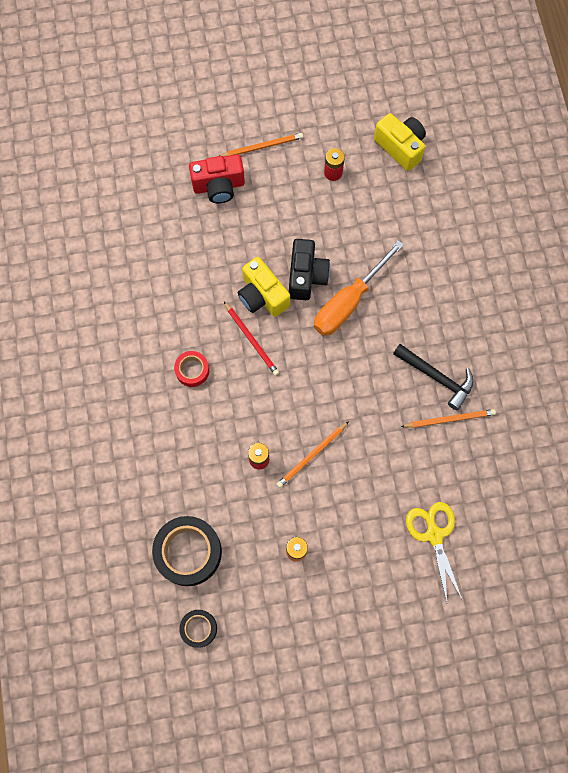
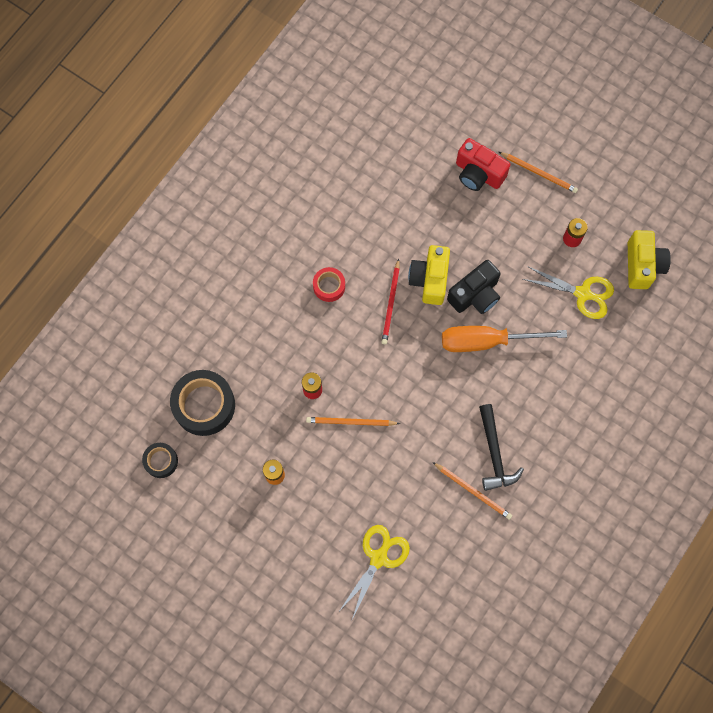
camera: 45 degrees right, 0 degrees up
(380, 205) = (582, 293): none -> yellow scissors

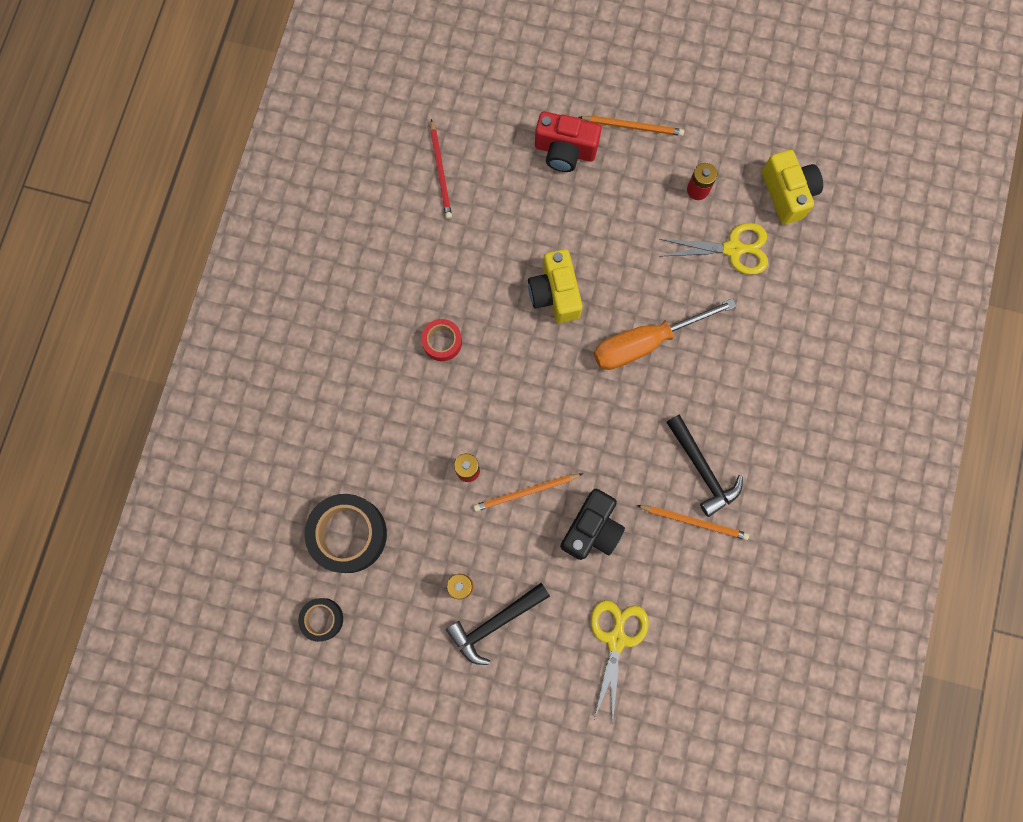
camera: 20 degrees left, 5 degrees up
(289, 512) = (494, 623): none -> black hammer
(391, 303) = (521, 337): red pencil -> red pencil (440, 172)
(475, 295) = (613, 293): black camera -> black camera (592, 529)

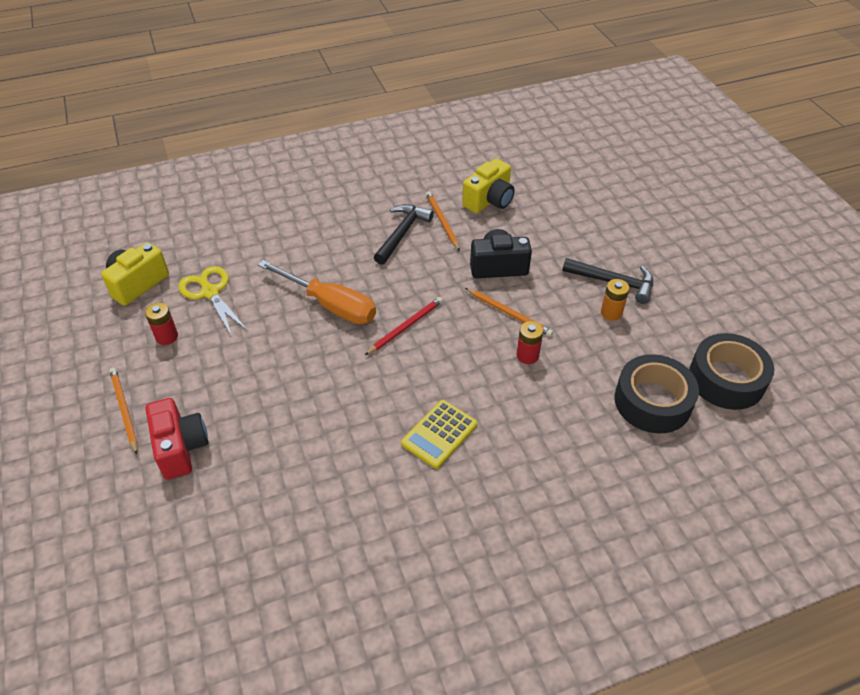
camera: 125 degrees left, 30 degrees down
(322, 619) = (726, 379): black tape -> black tape, size x1.86
(440, 172) = (268, 540): red pencil -> red pencil (406, 327)
(442, 342) = (439, 434): red tape -> yellow calculator
(555, 293) = (332, 380): yellow camera -> yellow camera (489, 200)
(616, 639) = (555, 222): yellow scissors -> none

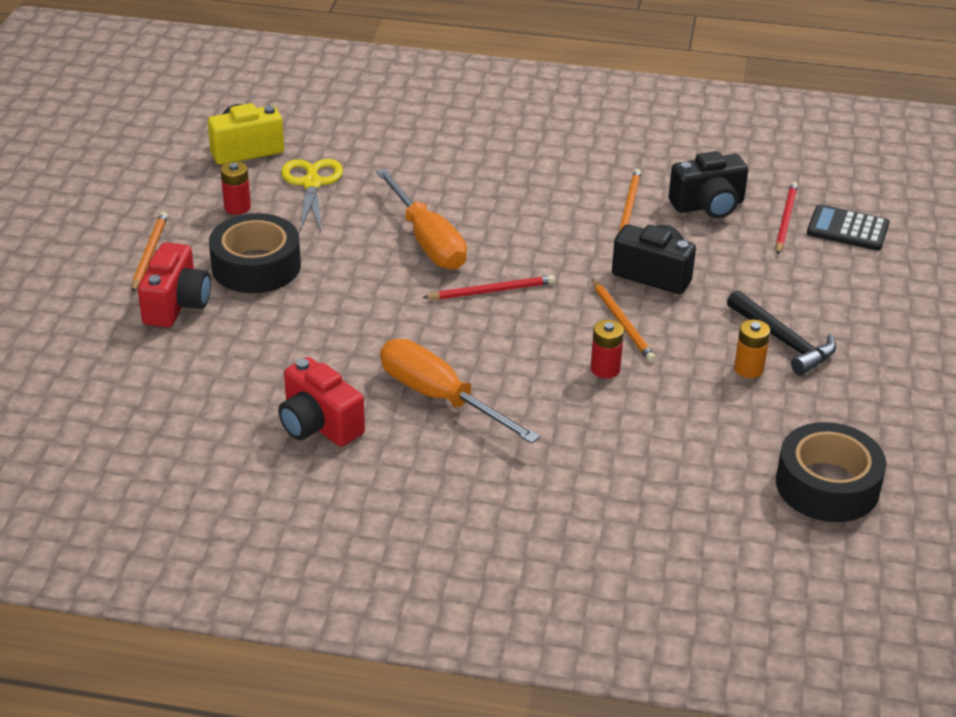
camera: 30 degrees right, 10 degrees down
(372, 504) = (319, 425): none -> red camera
(402, 233) = (570, 202): black hammer -> none
(439, 434) = (440, 397): yellow calculator -> orange screwdriver
(489, 200) = (708, 205): yellow camera -> black camera
(542, 192) = (785, 220): none -> red pencil
(581, 184) = (847, 229): none -> black calculator
(652, 402) = (711, 468): black tape -> black tape (256, 266)

